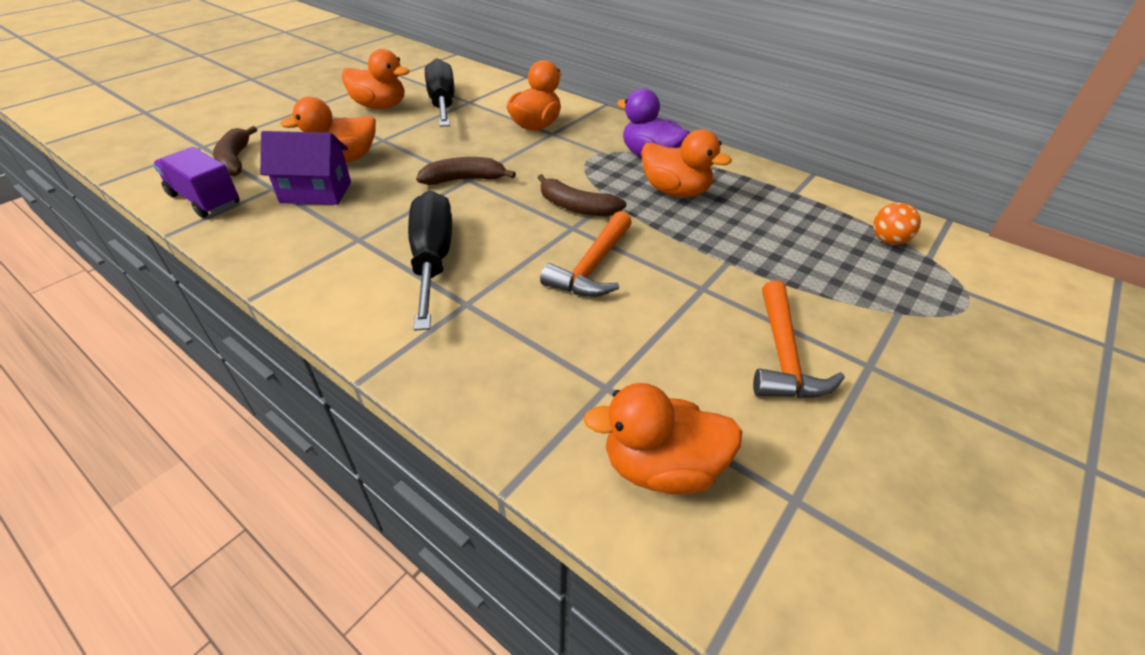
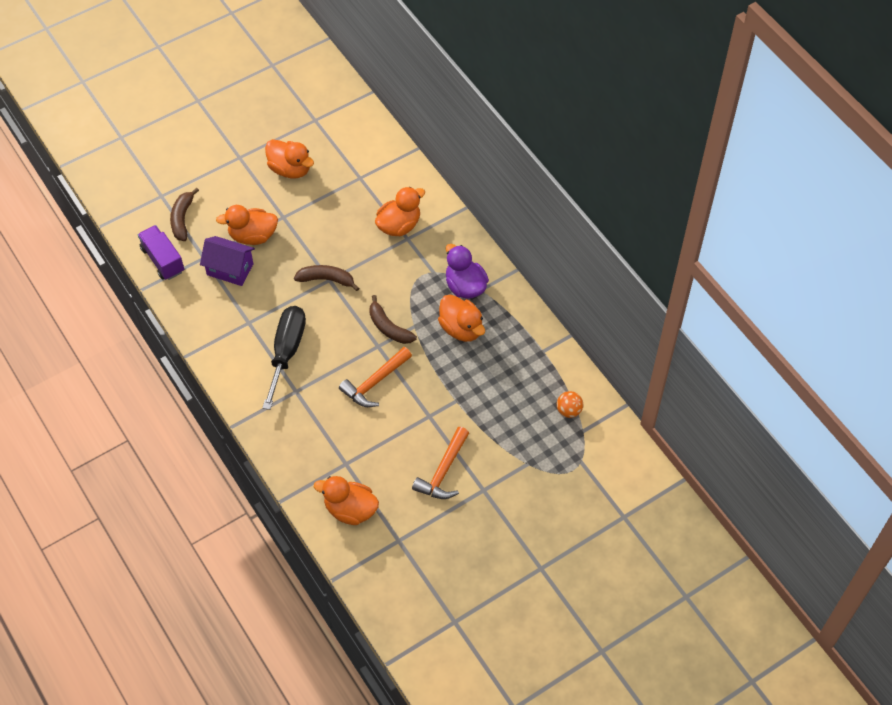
camera: 20 degrees right, 15 degrees up
(442, 103) = (338, 175): black screwdriver -> none

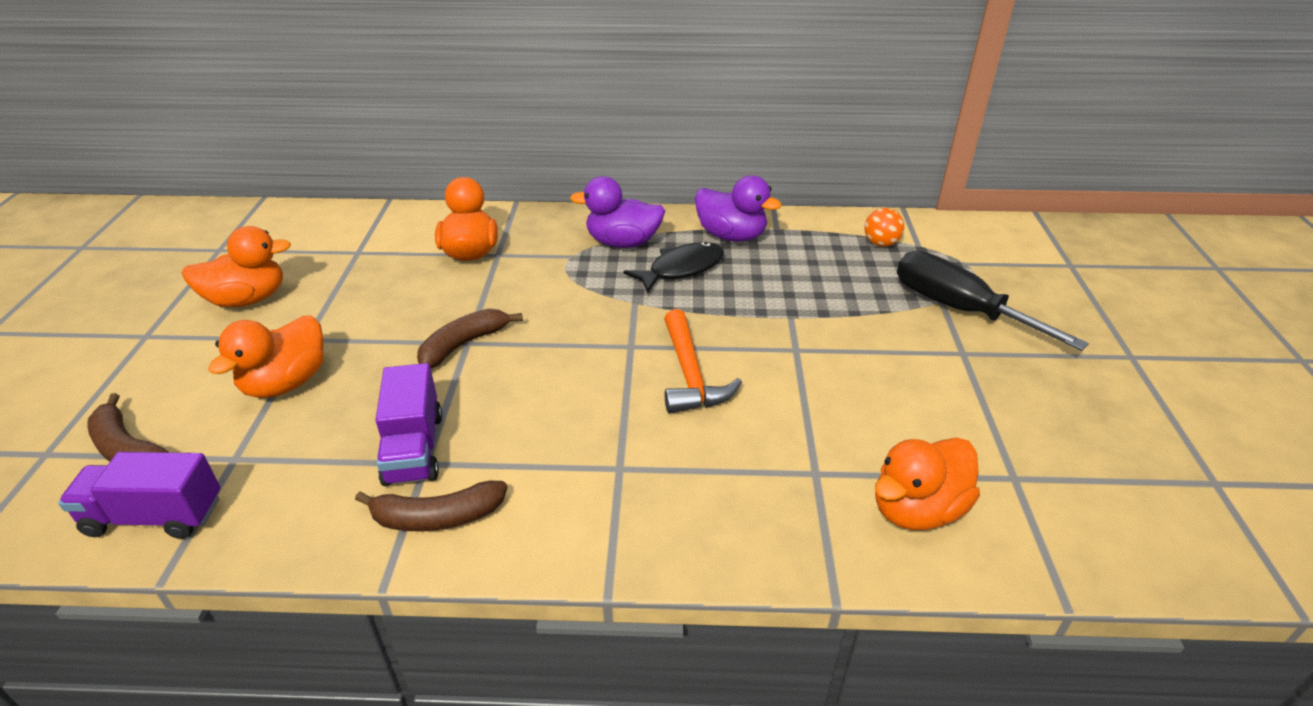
camera: 55 degrees left, 20 degrees down
(230, 269) = (302, 437): purple house -> none
(253, 312) = (414, 448): none -> purple truck
(286, 352) = (534, 443): black screwdriver -> black screwdriver (959, 309)
(389, 327) = (612, 323): brown banana -> brown banana (437, 517)
(443, 471) = (905, 376): orange hammer -> none
(461, 328) = (681, 269): orange duck -> black fish
(515, 333) = (731, 236): none -> purple duck

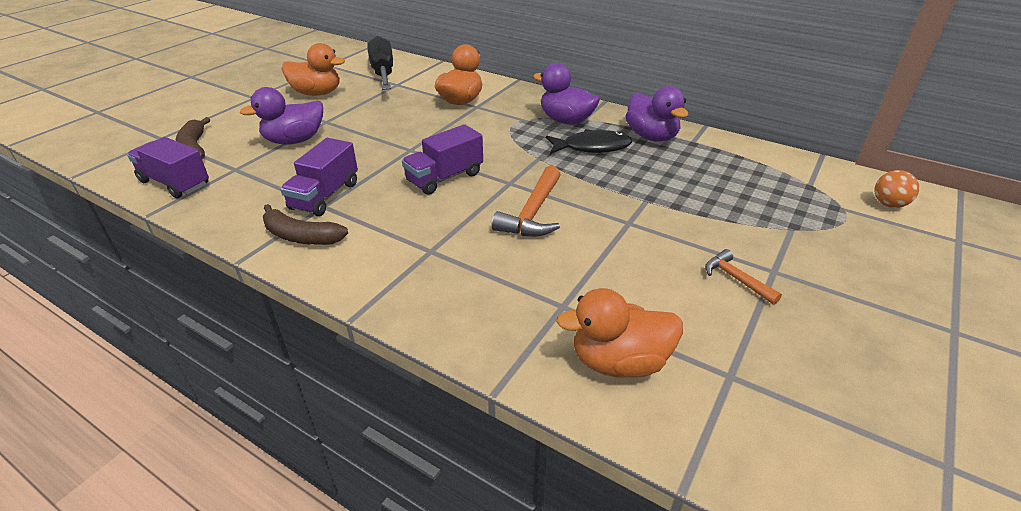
camera: 30 degrees right, 0 degrees up
(286, 383) = (294, 140): orange duck -> purple duck
(463, 345) = (406, 150): brown banana -> none
(548, 366) = (445, 177): none -> purple truck
(880, 243) = (775, 174): orange ball -> orange ball (888, 204)
(940, 374) = (736, 279): none -> orange hammer
(959, 309) = (802, 239): black screwdriver -> black screwdriver (383, 72)

